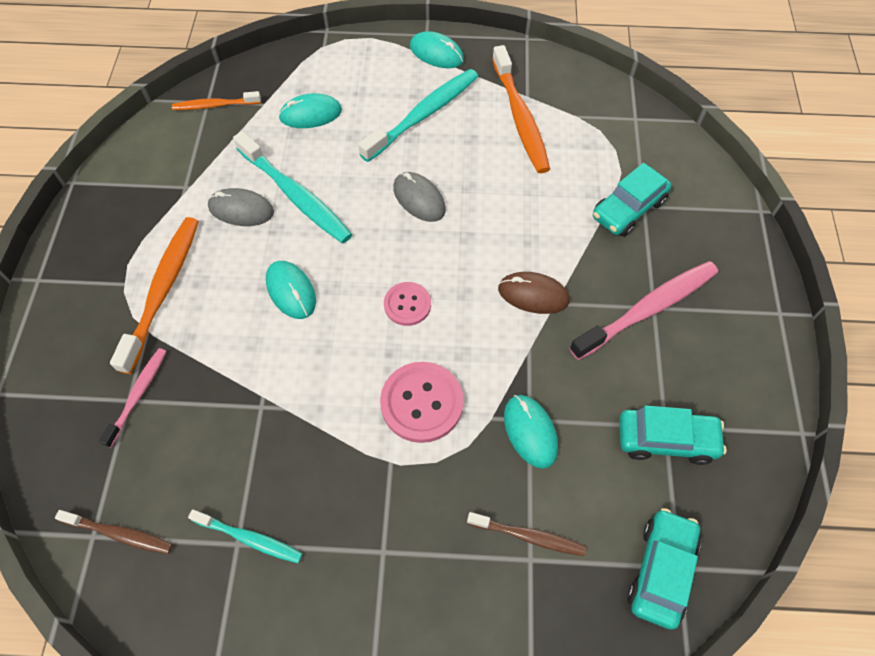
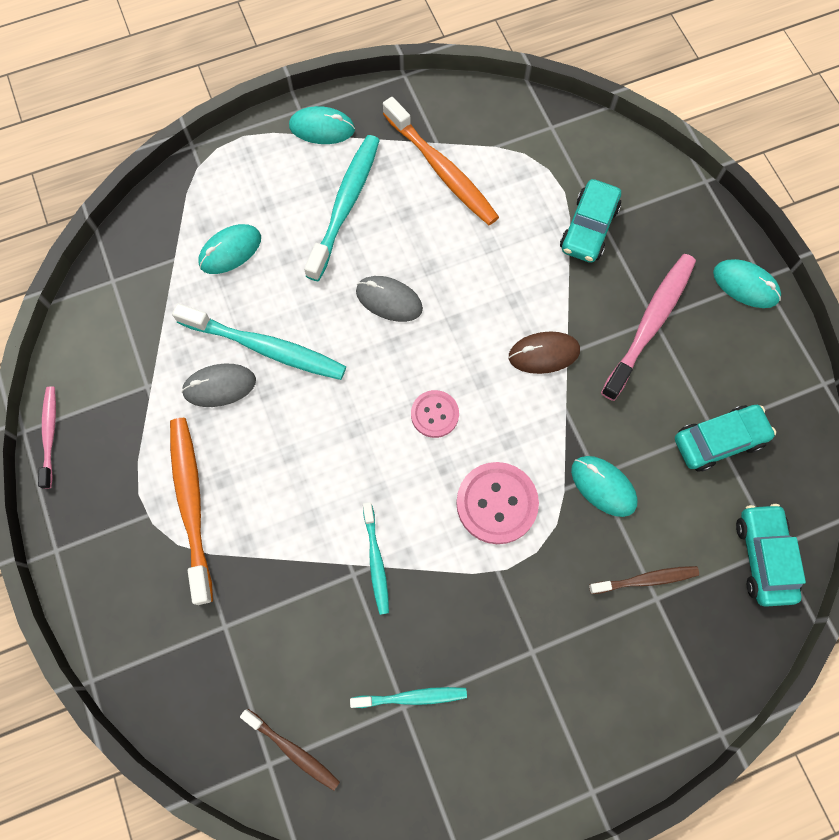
camera: 25 degrees left, 10 degrees up
(119, 534) = (293, 750): brown toothbrush -> brown toothbrush turned 45 degrees clockwise
(138, 395) = (231, 617): pink toothbrush -> pink toothbrush (50, 435)
(215, 105) = (123, 281): orange toothbrush -> none
(287, 404) = (376, 561): none -> turquoise toothbrush
(291, 291) = (317, 449): turquoise mouse -> turquoise mouse (745, 285)

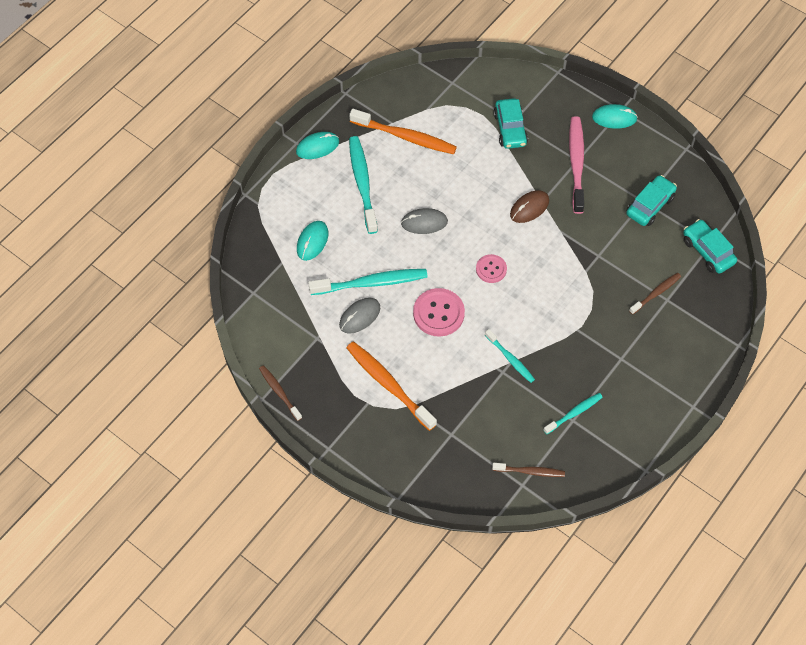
camera: 30 degrees left, 10 degrees down
(50, 435) = (279, 392): pink toothbrush -> brown toothbrush
(496, 503) = (555, 297): pink button -> pink button (438, 313)
(603, 486) = (605, 259): turquoise mouse -> none

